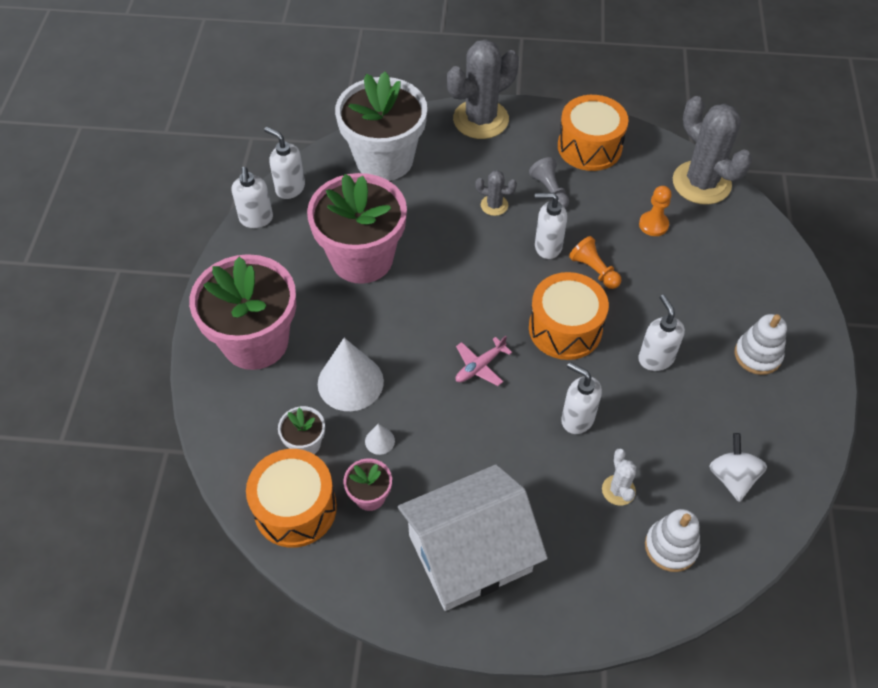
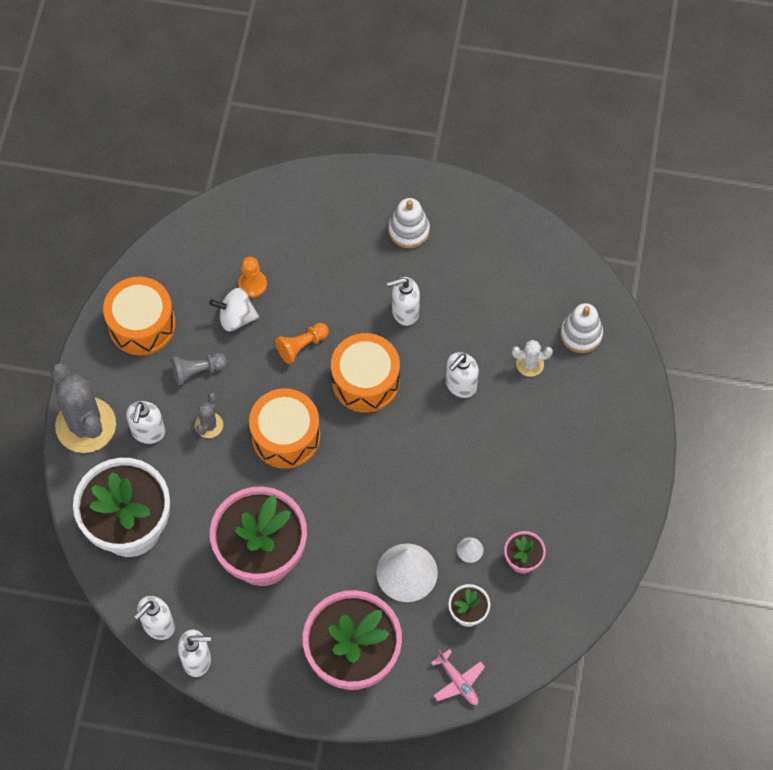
camera: 85 degrees left, 10 degrees up
(295, 508) = (530, 622): orange drum -> orange drum (286, 436)
(470, 553) = (578, 485): white house -> none
(480, 366) = (400, 458): pink plane -> pink plane (458, 681)
(547, 246) = (268, 383): white soap dispenser -> white soap dispenser (148, 432)
(701, 183) = (205, 232): grey cactus -> none
(732, 477) = (524, 277): white spinning top -> white spinning top (236, 317)

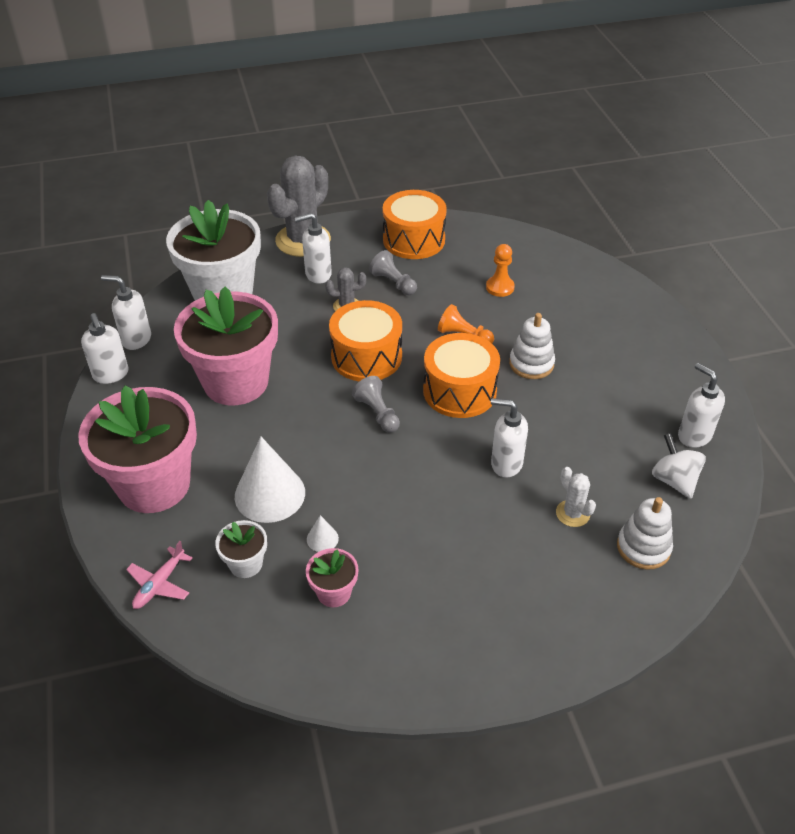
camera: 65 degrees right, 20 degrees down
(236, 317) = (461, 288): white spinning top -> white spinning top (674, 480)
(359, 456) = (377, 413): none -> grey pawn
(404, 312) = (553, 394): white soap dispenser -> white soap dispenser (694, 435)
(409, 230) = (640, 367): white stacking toy -> white stacking toy (531, 364)

